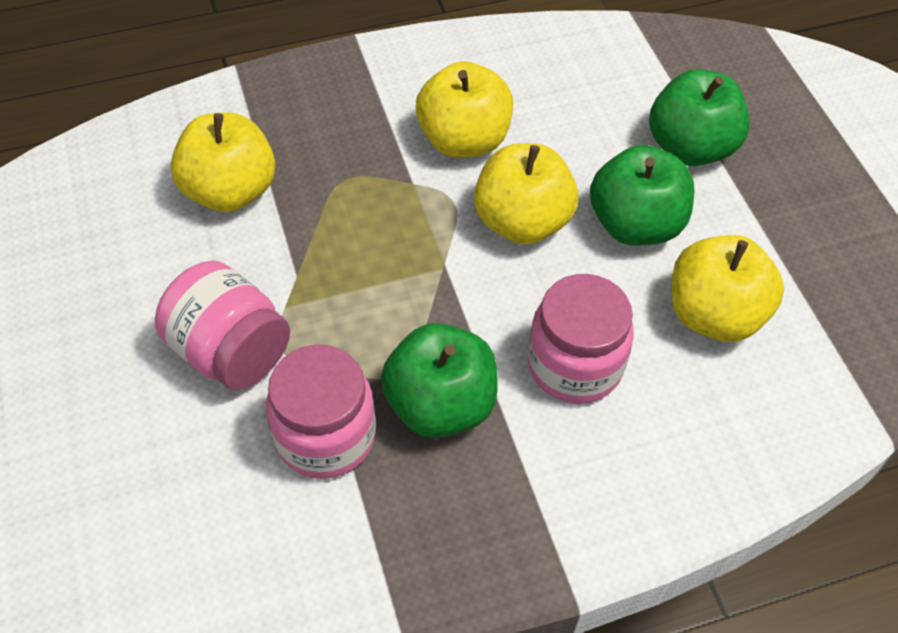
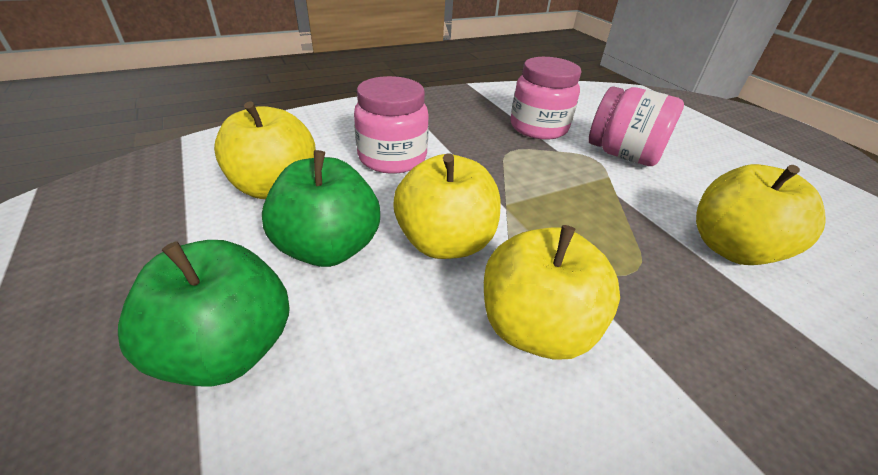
camera: 170 degrees right, 15 degrees down
(440, 405) = (478, 139): green apple -> none

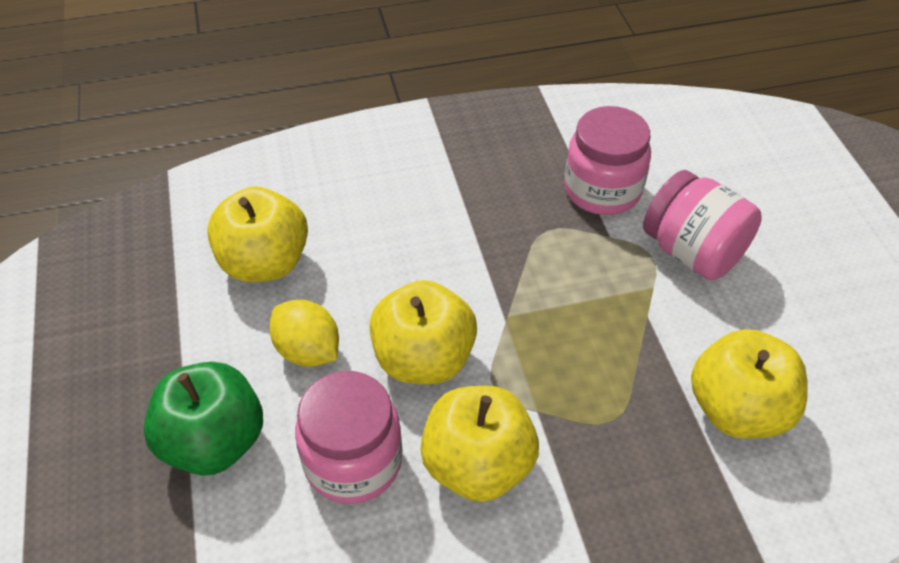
camera: 15 degrees right, 10 degrees up
(329, 248) = (308, 351): green apple -> yellow lemon
(392, 158) = (398, 229): pink jar -> pink jar (353, 462)

